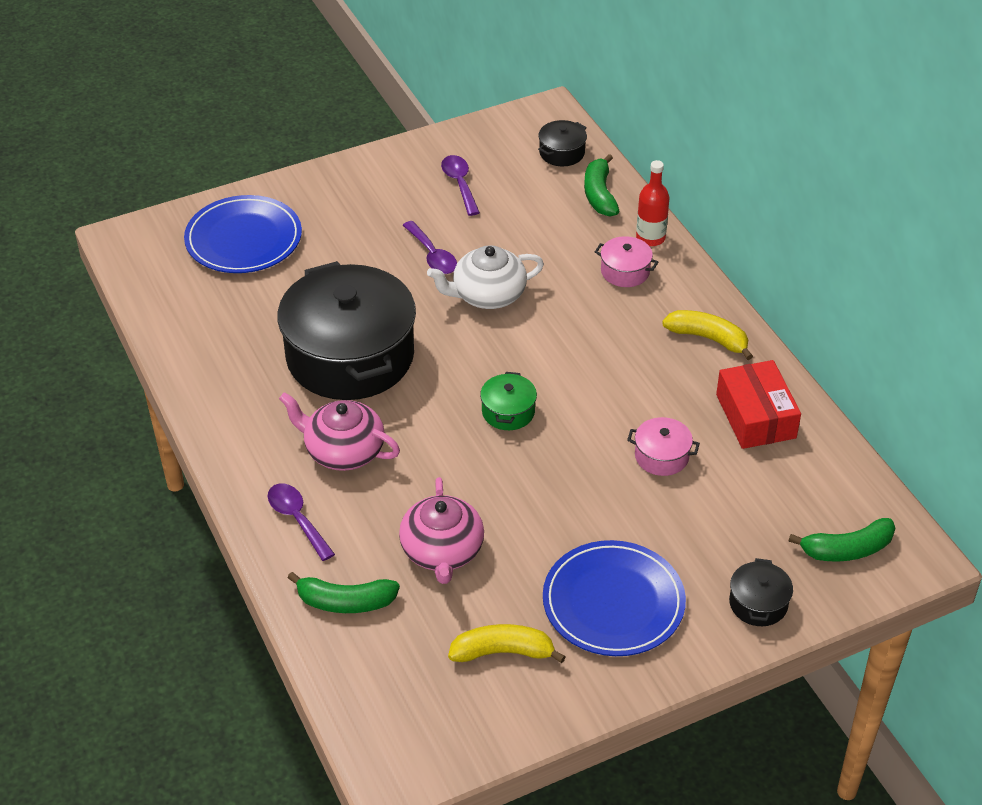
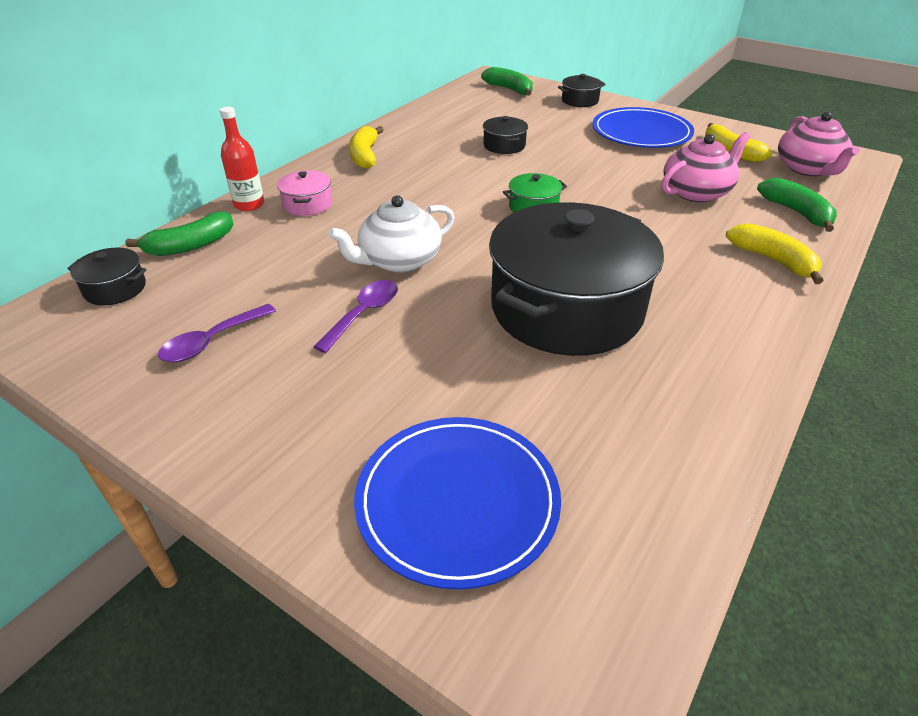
camera: 120 degrees left, 5 degrees down
(297, 519) = (773, 260): purple spoon -> yellow banana
(343, 451) = (677, 266): pink teapot -> pink teapot (808, 169)
(487, 295) = (399, 260): white teapot -> white teapot turned 105 degrees clockwise
(661, 456) = (504, 145): pink pot -> black pot
(756, 416) = (430, 127): red box -> none

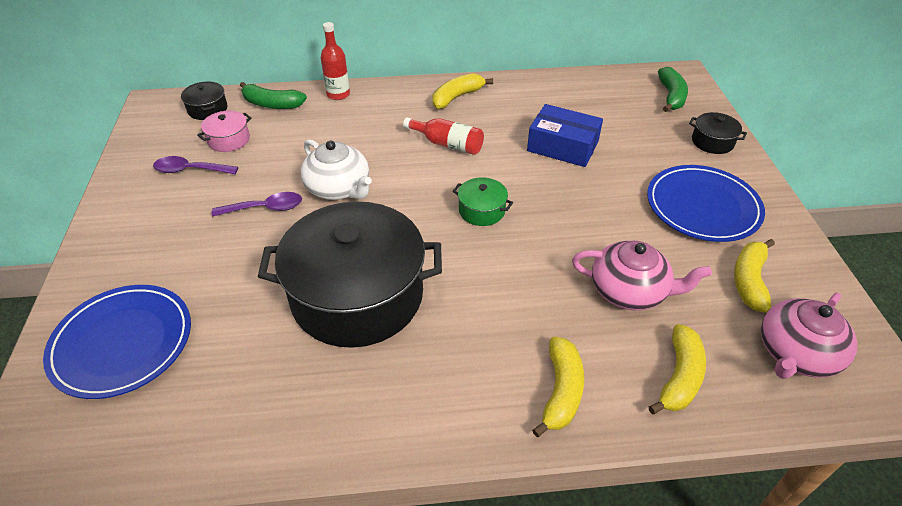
camera: 50 degrees right, 5 degrees up
(307, 204) = (364, 114): pink pot -> pink pot (229, 140)
(399, 260) = (339, 188): white teapot -> white teapot turned 150 degrees counterclockwise
(423, 186) = (447, 144): none -> red bottle
(504, 145) = (562, 146): black pot -> blue box
(796, 212) = (679, 377): green banana -> yellow banana

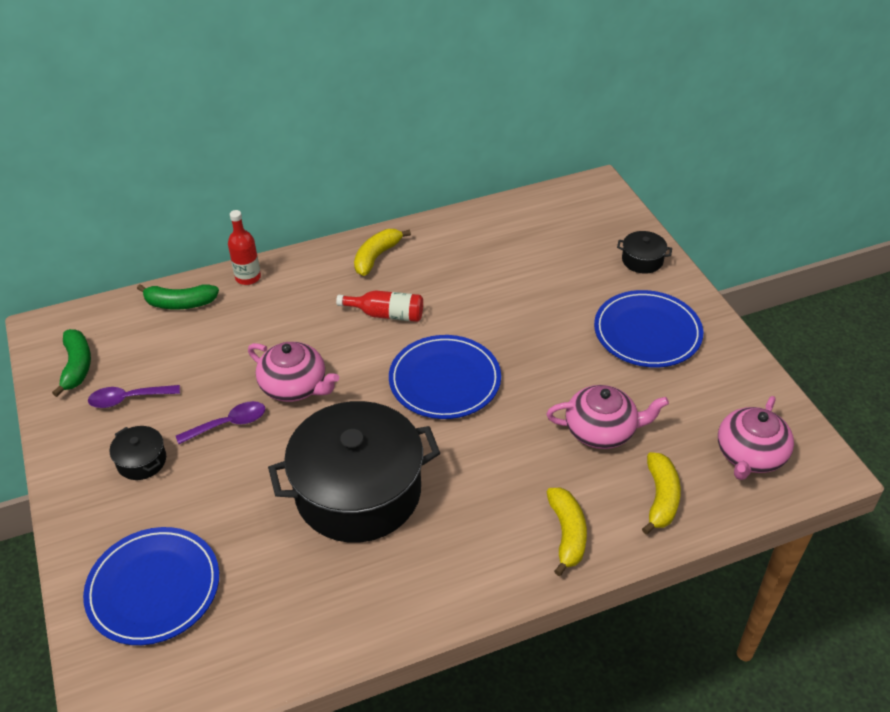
camera: 15 degrees left, 0 degrees up
(207, 109) = (110, 323): black pot -> black pot (141, 461)
(229, 140) = (153, 355): pink pot -> none
(339, 188) = (294, 386): white teapot -> pink teapot
(481, 210) = (444, 380): green pot -> blue plate
(562, 146) = (501, 294): blue box -> none
(671, 96) = (592, 215): green banana -> green banana (77, 366)
(749, 280) = (701, 397): yellow banana -> none

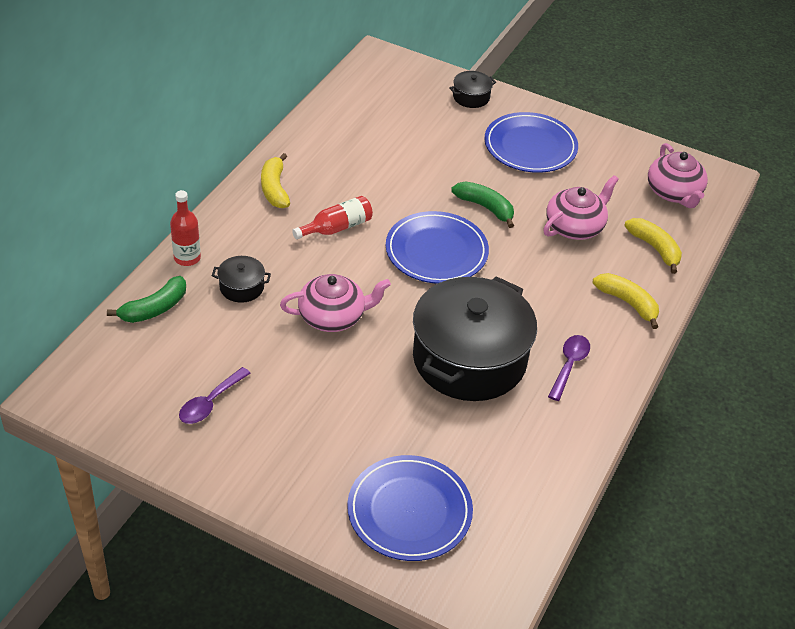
camera: 45 degrees left, 0 degrees up
(77, 366) = (129, 406): green banana -> green banana (485, 207)
(141, 461) = (284, 438): black pot -> black pot (242, 287)
(229, 424) = (317, 372): purple spoon -> purple spoon (569, 365)

